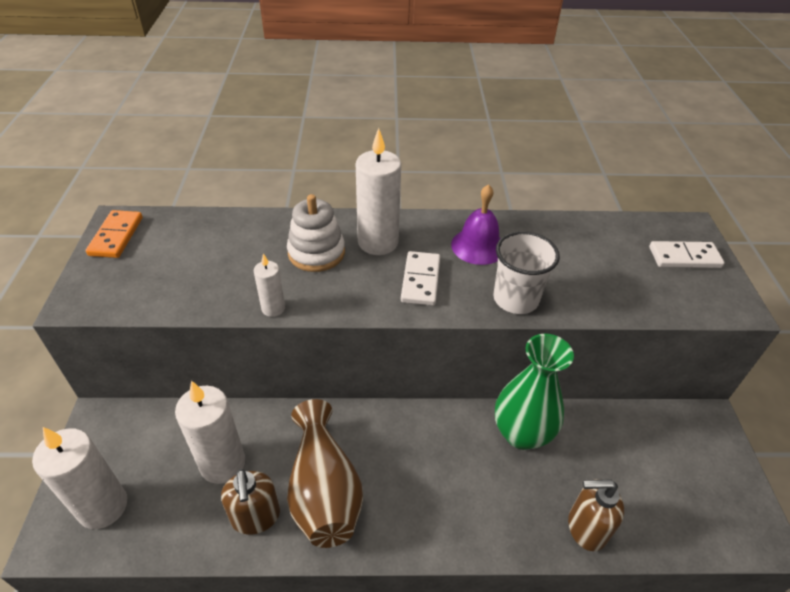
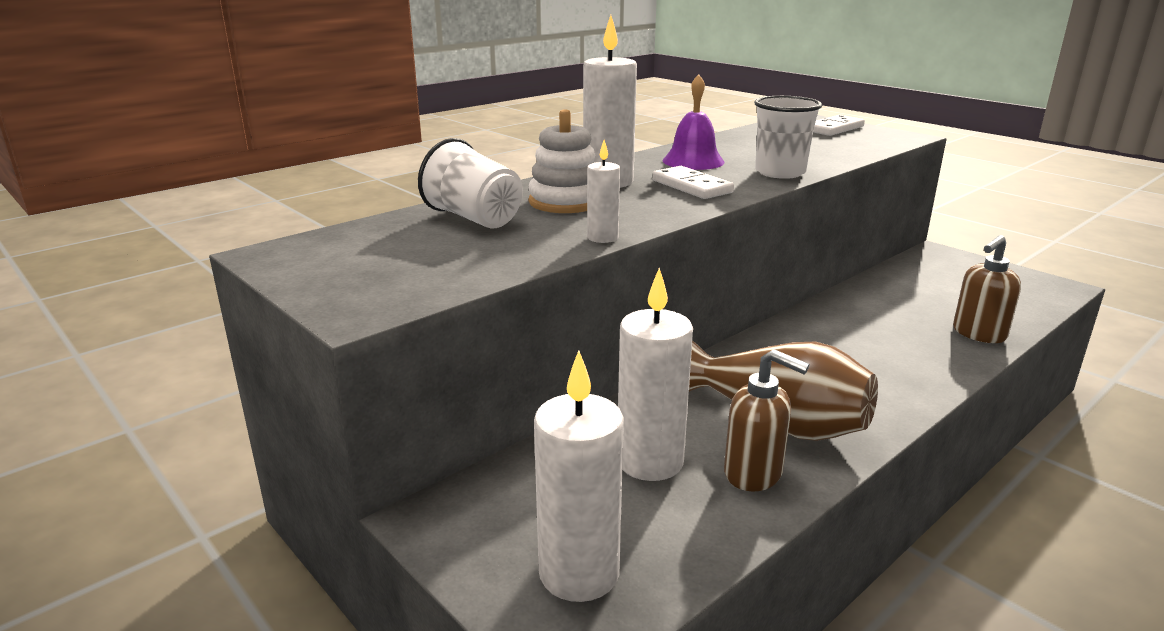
camera: 40 degrees left, 20 degrees down
(116, 236) = (298, 261): orange domino -> none
(244, 242) = (474, 218): none -> white cup
(521, 433) = (849, 312): green vase -> none

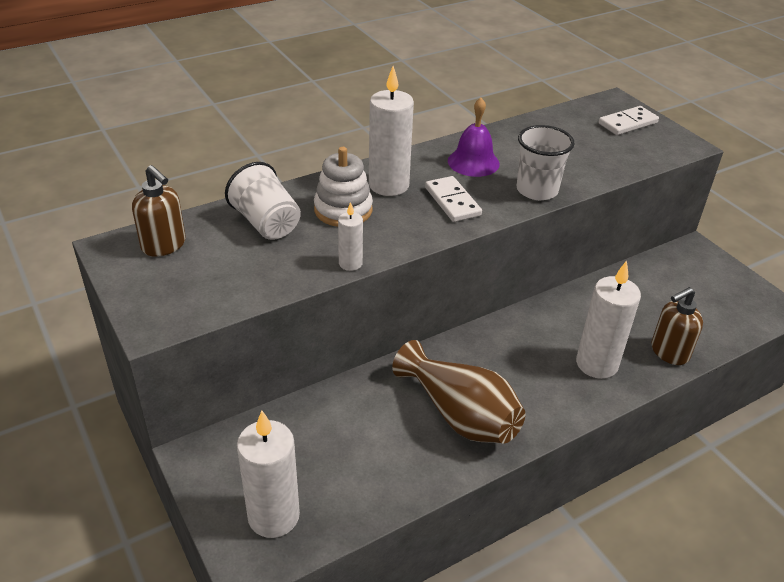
camera: 10 degrees right, 15 degrees up
(650, 462) = (354, 435): white candle -> white candle (597, 364)
(754, 473) = (421, 458): brown soap dispenser -> brown soap dispenser (164, 245)

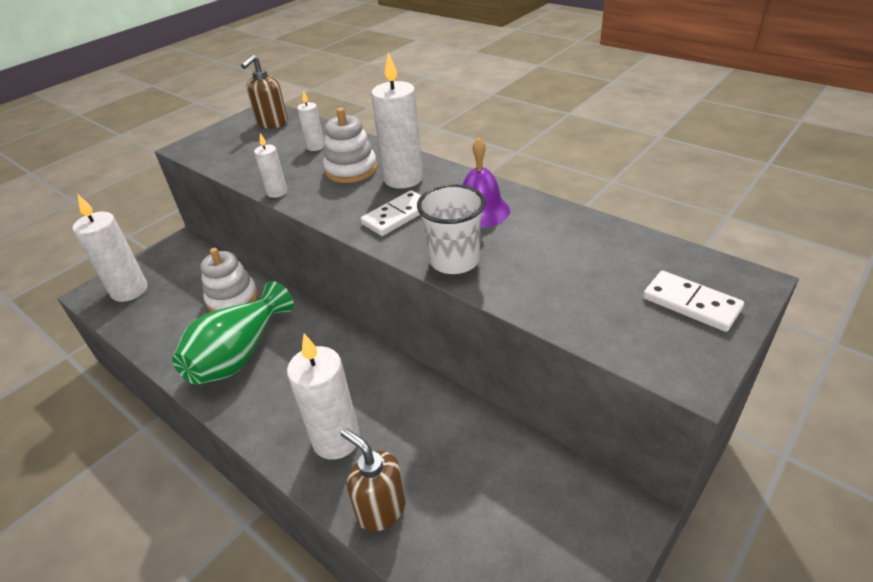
camera: 75 degrees right, 0 degrees up
(266, 223) = (315, 147): white cup -> white candle
(360, 411) = (232, 299): none -> white stacking toy
(460, 415) = (239, 354): brown vase -> green vase

